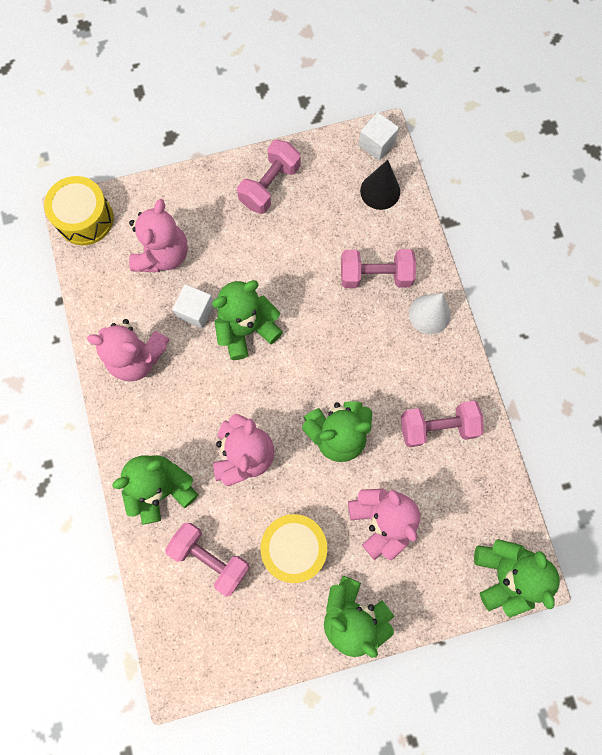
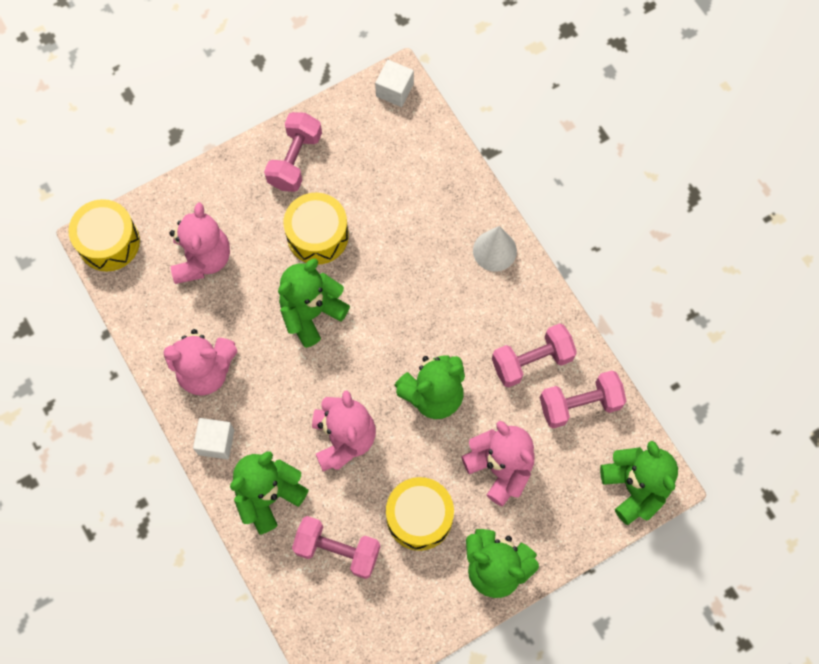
camera: 15 degrees left, 5 degrees down
(196, 311) = (253, 308): white cube -> white cube (216, 442)
(271, 259) = (317, 235): none -> yellow drum
(375, 275) = (429, 225): pink dumbbell -> pink dumbbell (580, 404)
(380, 191) = (411, 138): black cone -> none

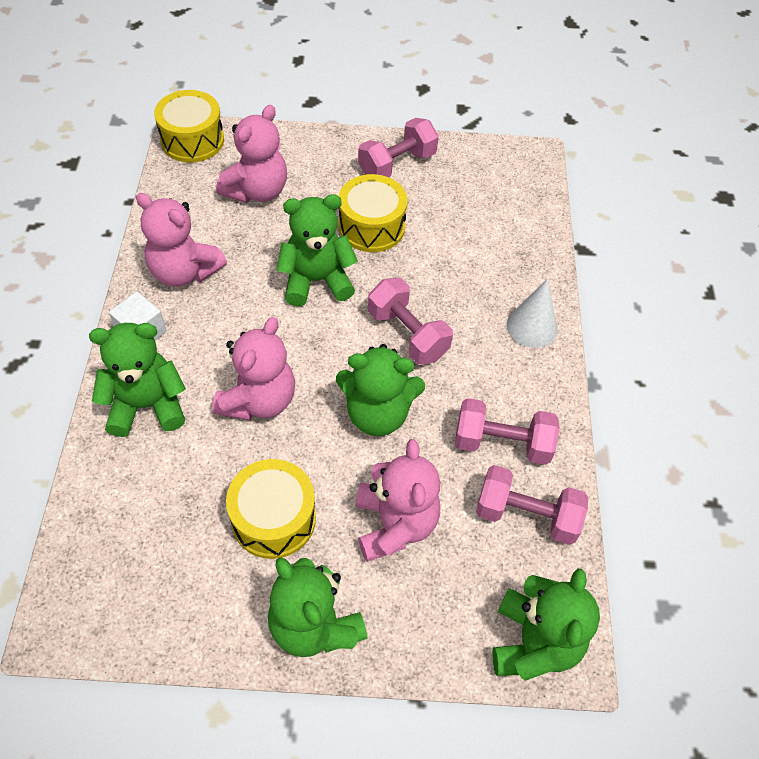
camera: 30 degrees right, 15 degrees down
(337, 550) = (167, 497): pink dumbbell -> pink dumbbell (407, 334)
(394, 90) = (526, 160): white cube -> none

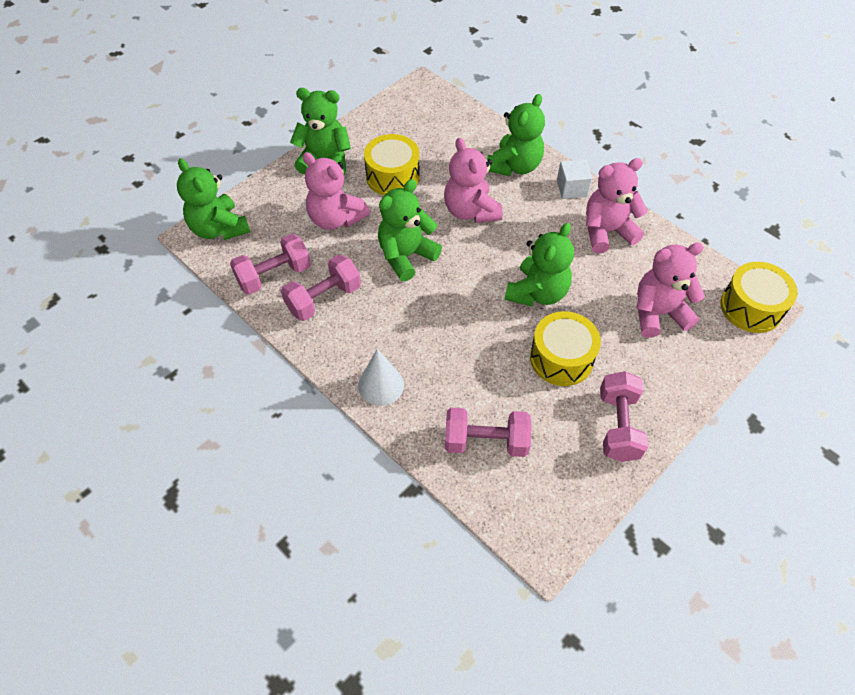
camera: 135 degrees right, 0 degrees up
(257, 191) = (658, 313): pink teddy bear -> pink teddy bear turned 90 degrees clockwise
(407, 334) = (446, 310): pink dumbbell -> pink dumbbell (486, 441)

